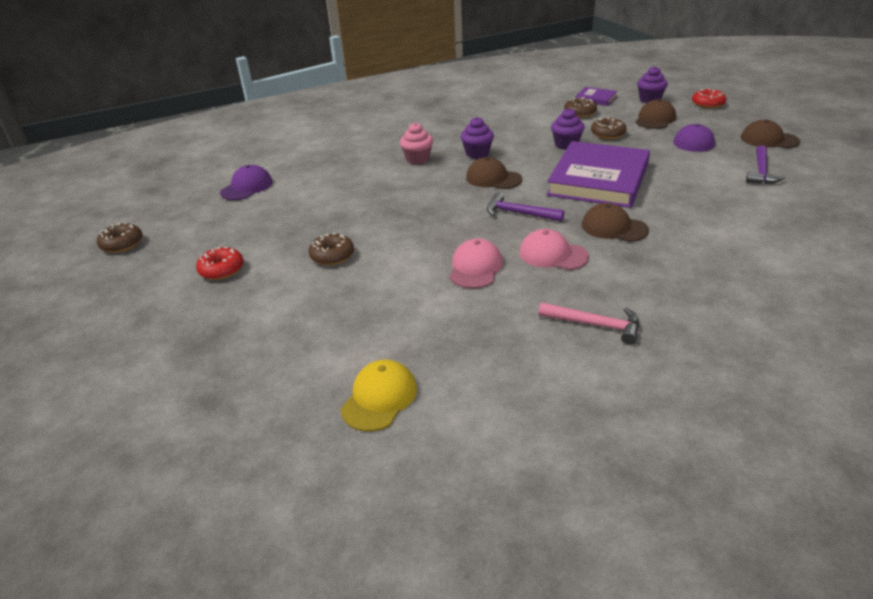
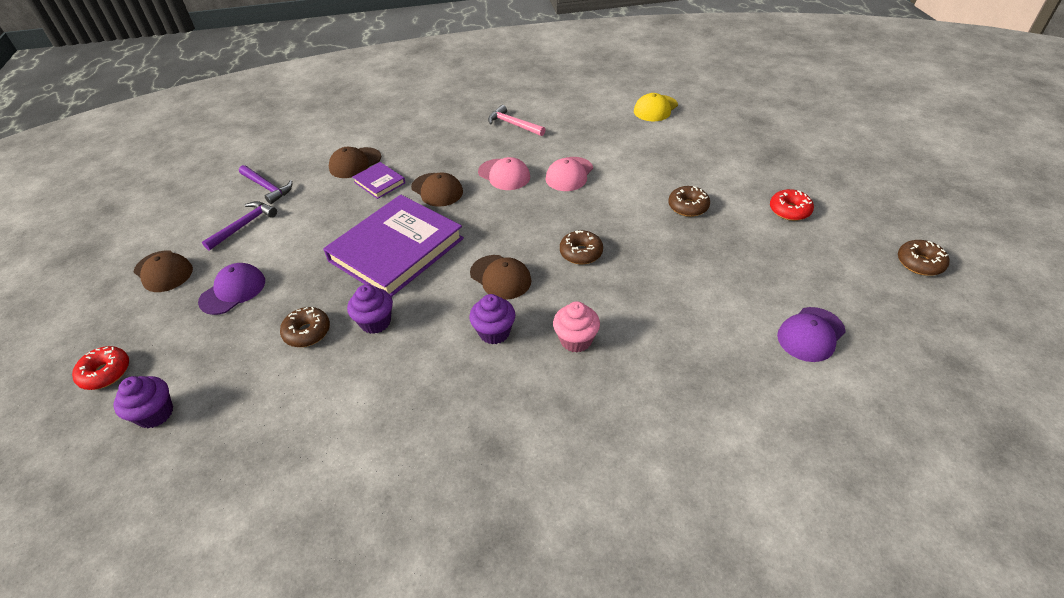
camera: 165 degrees left, 10 degrees up
(519, 213) = (504, 221): purple hammer -> purple hammer (267, 188)
(580, 113) = (287, 404): brown donut -> brown donut (581, 253)
(596, 99) = (219, 448): purple book -> purple book (379, 182)
(655, 119) = (215, 352): brown cap -> brown cap (355, 163)

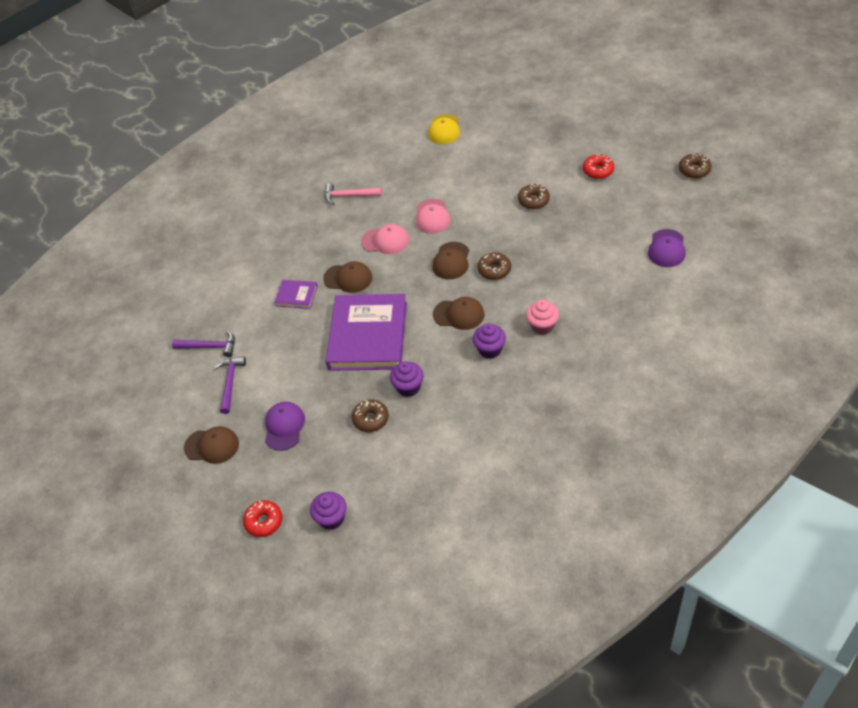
camera: 30 degrees left, 5 degrees up
(355, 163) = (257, 291): brown cap -> brown cap (451, 261)

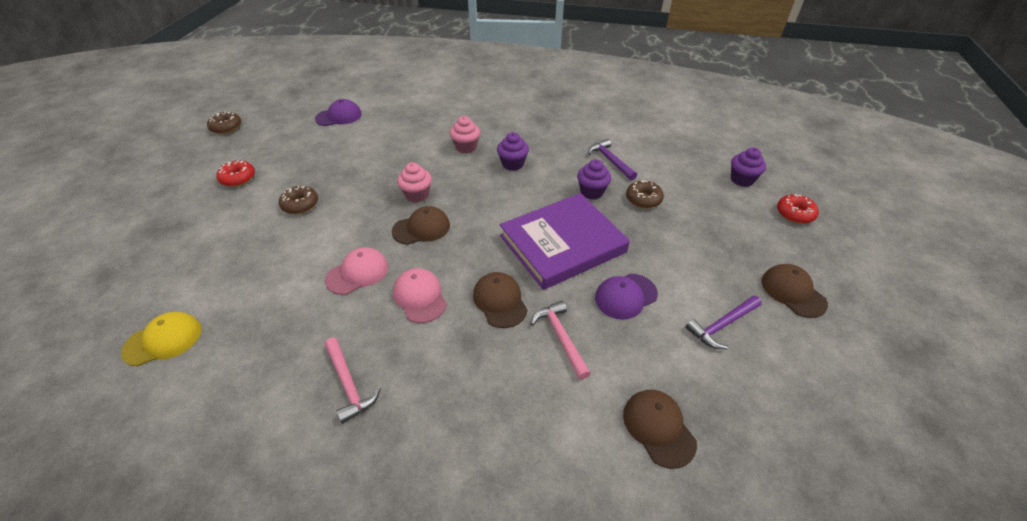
camera: 130 degrees left, 5 degrees down
(209, 347) = (706, 383): purple hammer -> purple hammer (610, 160)
(284, 427) = (712, 250): purple cap -> purple cap (625, 296)
(296, 296) = (561, 337): purple book -> pink hammer
(459, 314) = (488, 195): brown cap -> brown cap (658, 428)
(494, 270) = (417, 195): brown donut -> pink cupcake

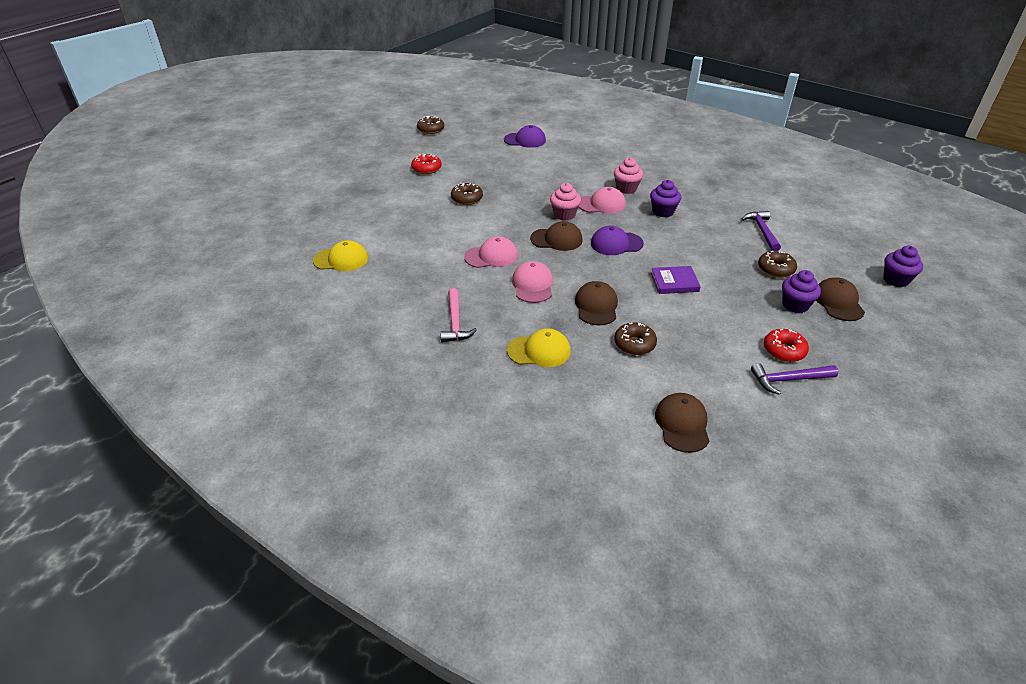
camera: 25 degrees right, 5 degrees down
(449, 172) = (601, 204): none -> pink cap
(464, 388) = (539, 351): none -> yellow cap
(561, 337) = (634, 344): pink hammer -> brown donut
(562, 244) = (674, 282): purple book -> purple book, size x0.44
(591, 192) = (727, 251): purple cupcake -> purple cupcake (795, 305)
(625, 296) = (710, 334): purple cap -> purple cap (616, 243)
(793, 292) = (881, 378): brown cap -> brown cap (838, 302)
(794, 214) = (934, 322): red donut -> red donut (784, 350)

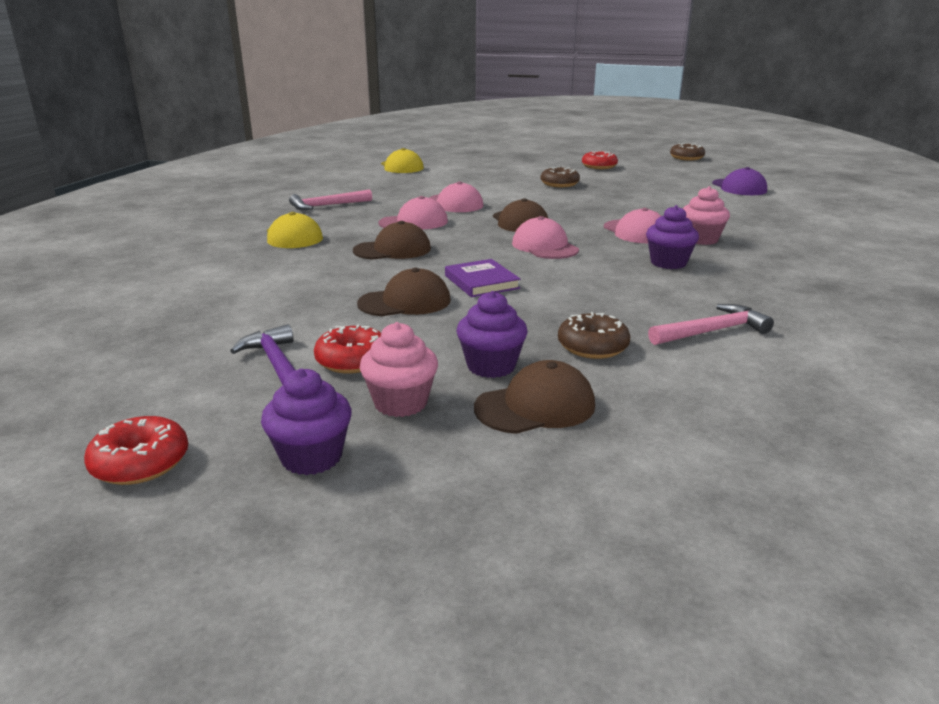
camera: 70 degrees right, 15 degrees down
(564, 215) = (582, 219): pink cupcake -> pink cupcake (401, 403)
(616, 243) = (544, 246): purple cap -> pink cap
(634, 344) = (324, 272): brown donut -> none
(682, 424) = (173, 306): brown cap -> brown cap (405, 302)
(762, 231) = (712, 331): purple hammer -> pink hammer
(895, 280) = (697, 479): purple cupcake -> purple cupcake (311, 457)
(895, 435) = (140, 463): none -> red donut

